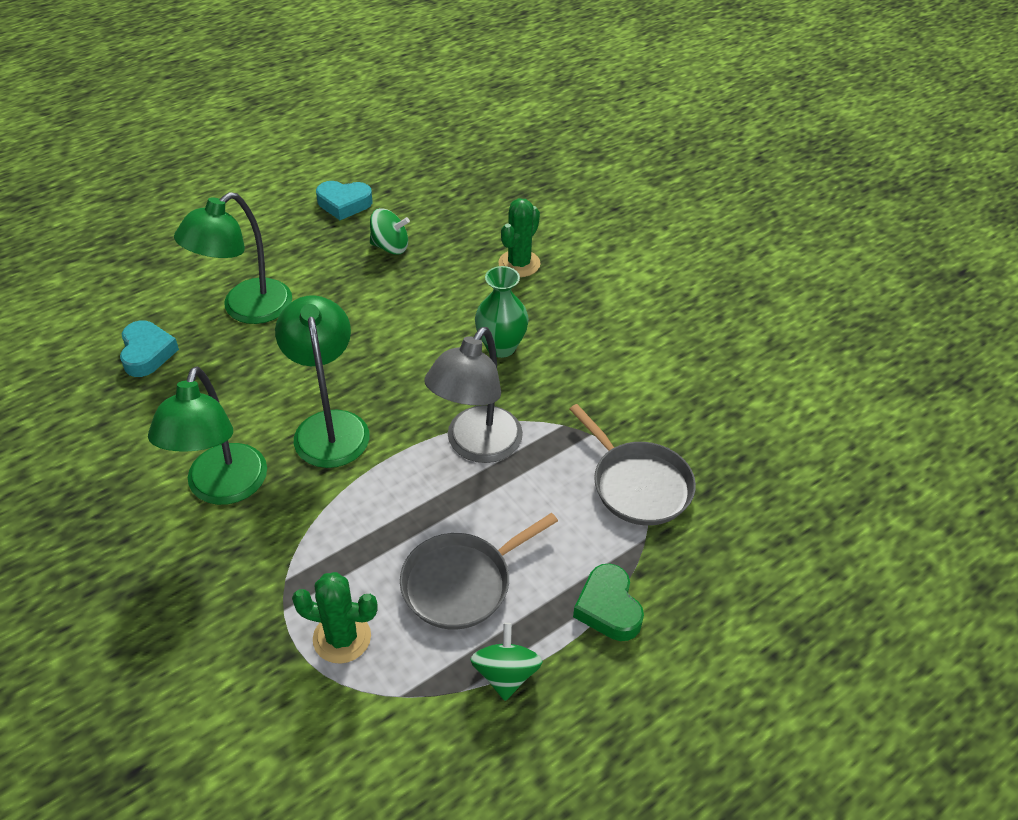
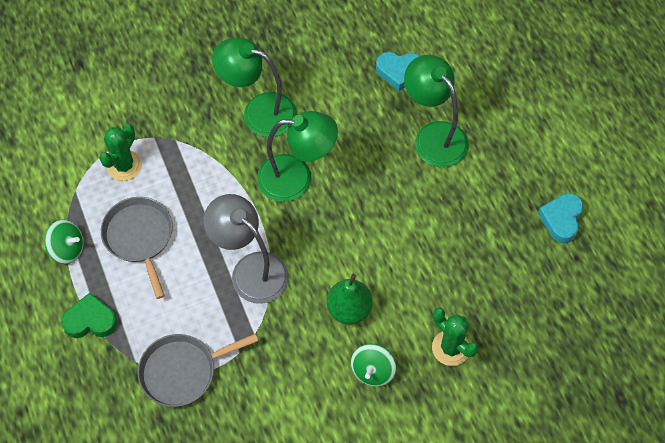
camera: 105 degrees right, 15 degrees up
(390, 247) = (493, 247): green spinning top -> green spinning top (372, 371)
(501, 347) = (349, 309): green vase -> green pear

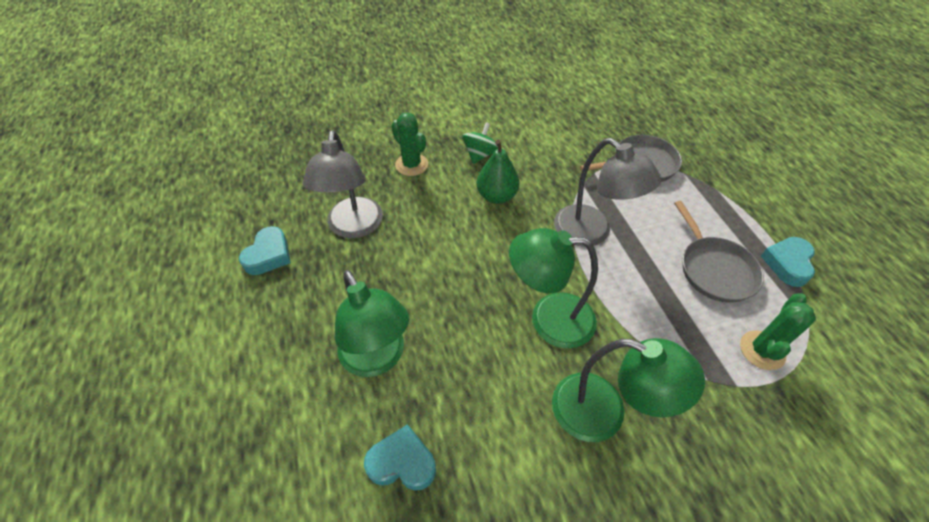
camera: 175 degrees left, 10 degrees down
(67, 249) = (787, 264): green spinning top -> turquoise heart
(90, 320) = (736, 203): green heart -> none
(491, 257) = (353, 227): none -> grey lamp

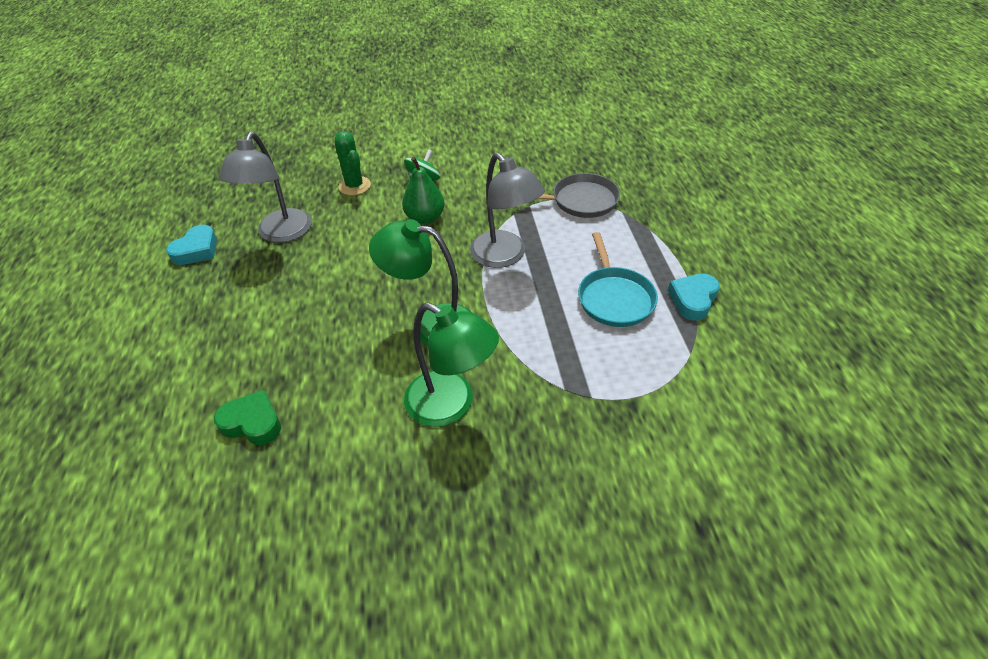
camera: 10 degrees right, 5 degrees down
(377, 359) = (261, 341): green lamp -> none
(402, 462) = (252, 422): turquoise heart -> green heart
(714, 269) = (614, 298): grey pan -> turquoise pan
(762, 350) = (631, 370): green cactus -> none

